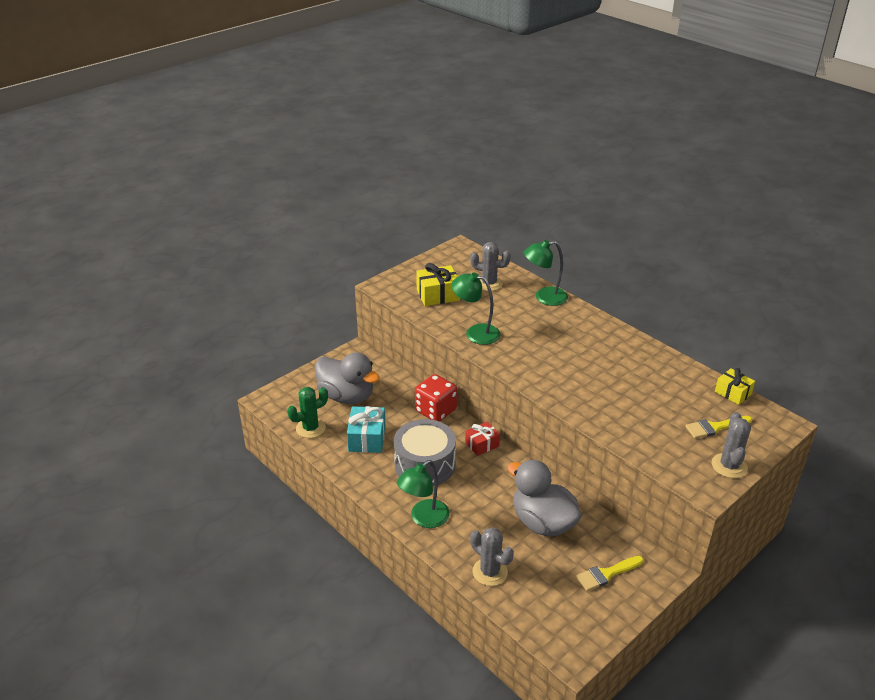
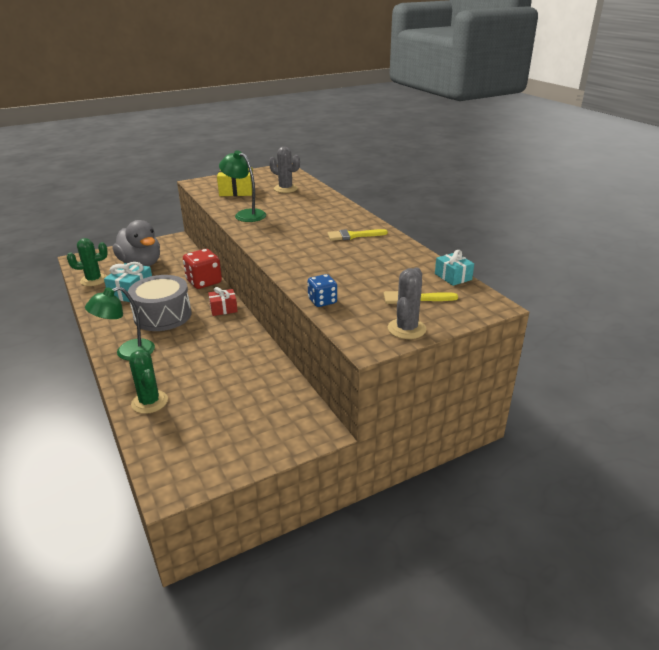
camera: 15 degrees right, 5 degrees down
(490, 572) = (149, 402): grey cactus -> green cactus
(542, 522) = (230, 372): grey duck -> none
(544, 297) = (325, 200): green lamp -> none
(606, 574) = (259, 423): yellow brush -> yellow brush (353, 236)
(636, 445) = (322, 301): none -> blue dice
(733, 393) = (453, 277): yellow gift -> turquoise gift

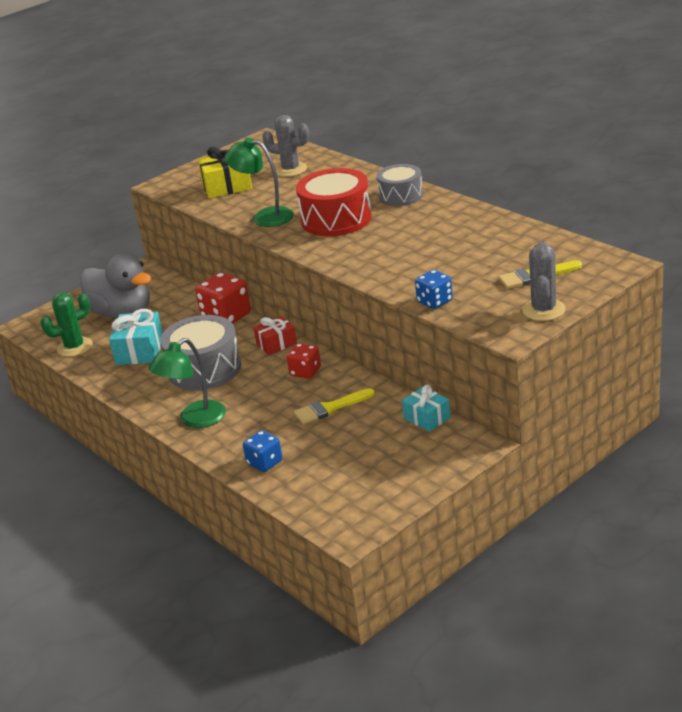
camera: 10 degrees left, 0 degrees up
(149, 402) = (264, 463): green cactus -> blue dice
(229, 335) = (305, 372): none -> red dice
(292, 225) = (336, 219): none -> red drum
(348, 219) = (401, 196): none -> grey drum
(353, 236) = (421, 217): yellow brush -> yellow brush (330, 408)
(453, 277) = (565, 242): turquoise gift -> turquoise gift (427, 418)

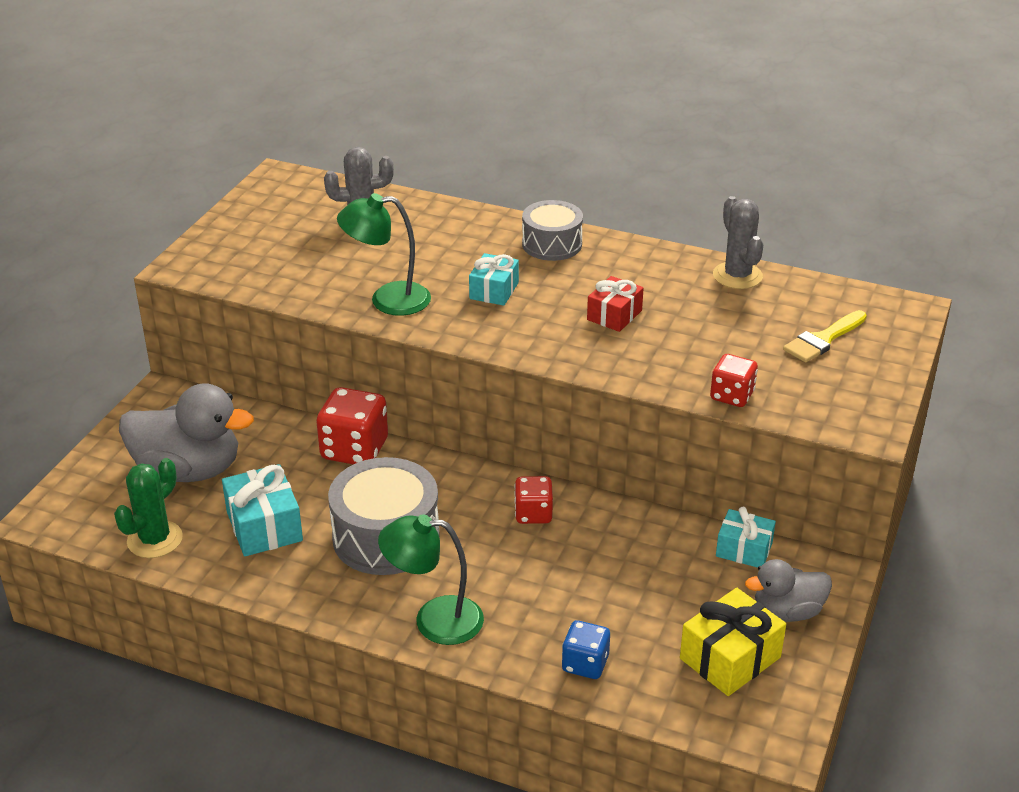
camera: 30 degrees left, 5 degrees up
(195, 420) = (434, 620): green lamp -> green lamp turned 75 degrees clockwise
(227, 186) = (288, 258): yellow gift -> yellow gift (730, 658)
(276, 344) = (459, 478): red gift -> red gift (614, 315)
(330, 408) = (609, 562): yellow brush -> none
(336, 219) = (494, 291): red drum -> turquoise gift
(423, 460) = (787, 612): none -> grey duck
(434, 301) = (732, 396): blue dice -> red dice
(543, 310) = (874, 386): grey cactus -> grey cactus (737, 276)

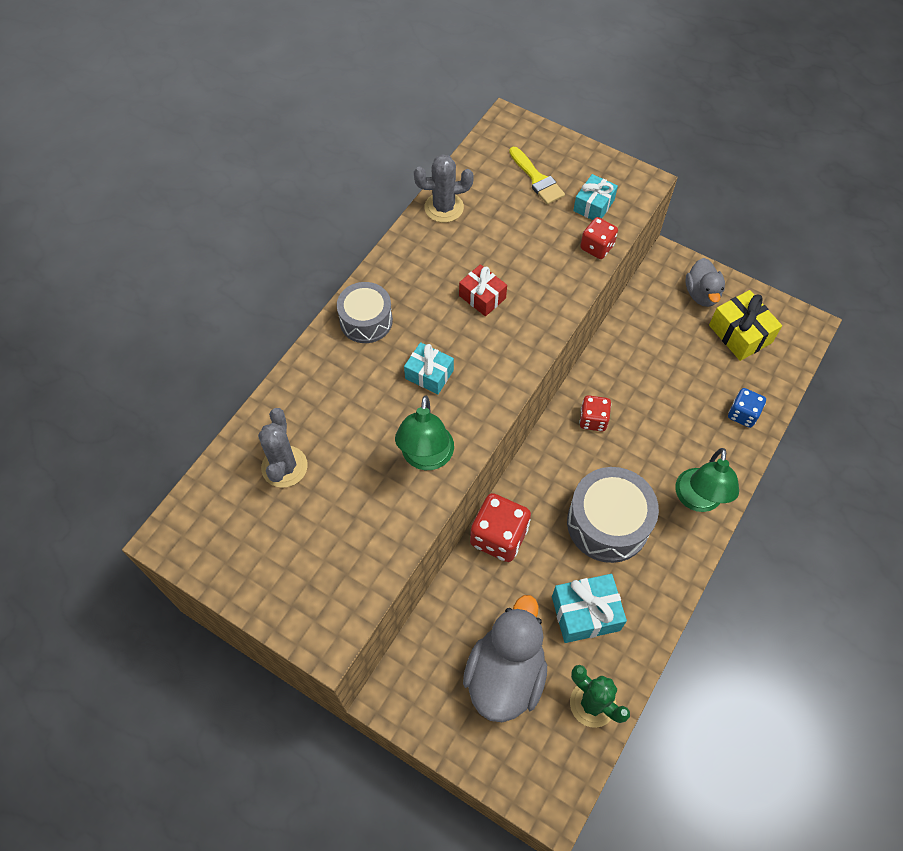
camera: 80 degrees left, 25 degrees up
(744, 549) = (643, 302): turquoise gift -> turquoise gift (593, 205)

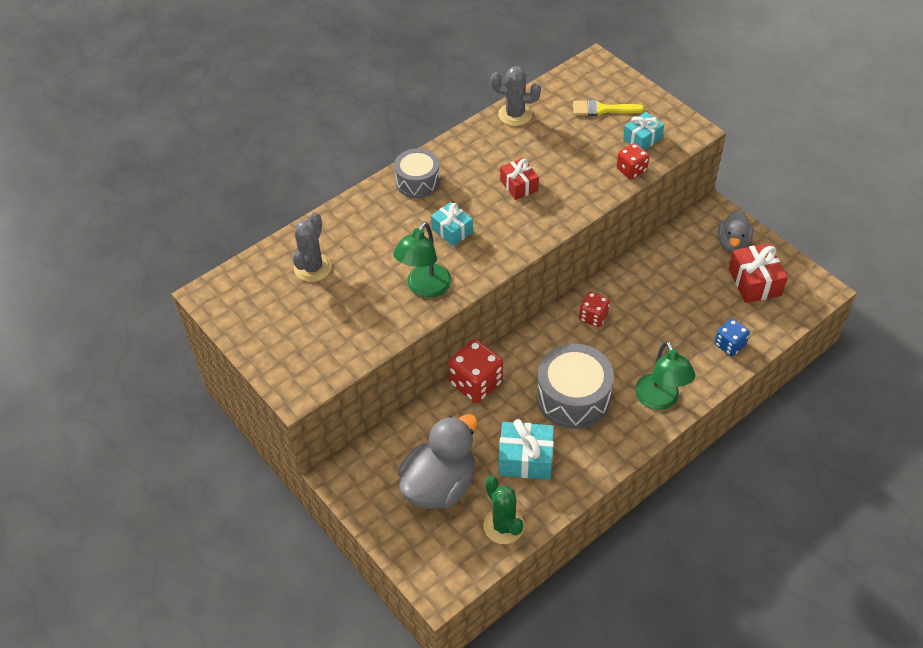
camera: 20 degrees right, 10 degrees down
(537, 179) = (602, 109): yellow brush -> yellow brush turned 105 degrees clockwise
(697, 500) = (660, 400): green lamp -> green lamp turned 45 degrees counterclockwise
(740, 334) = (754, 282): yellow gift -> red gift

